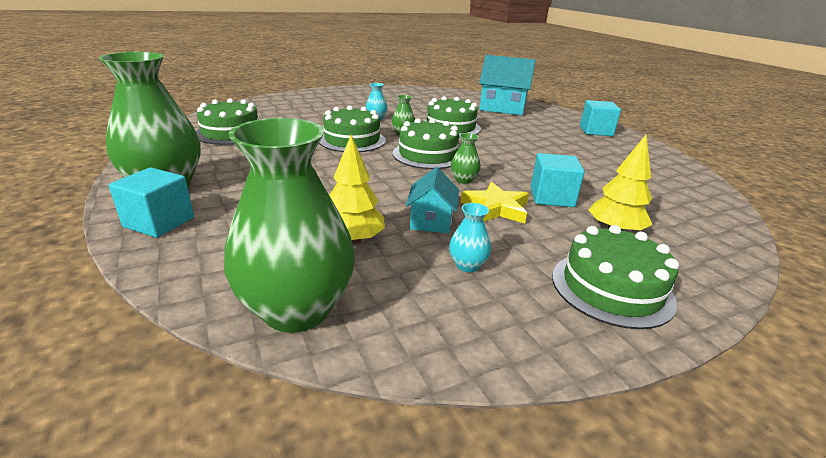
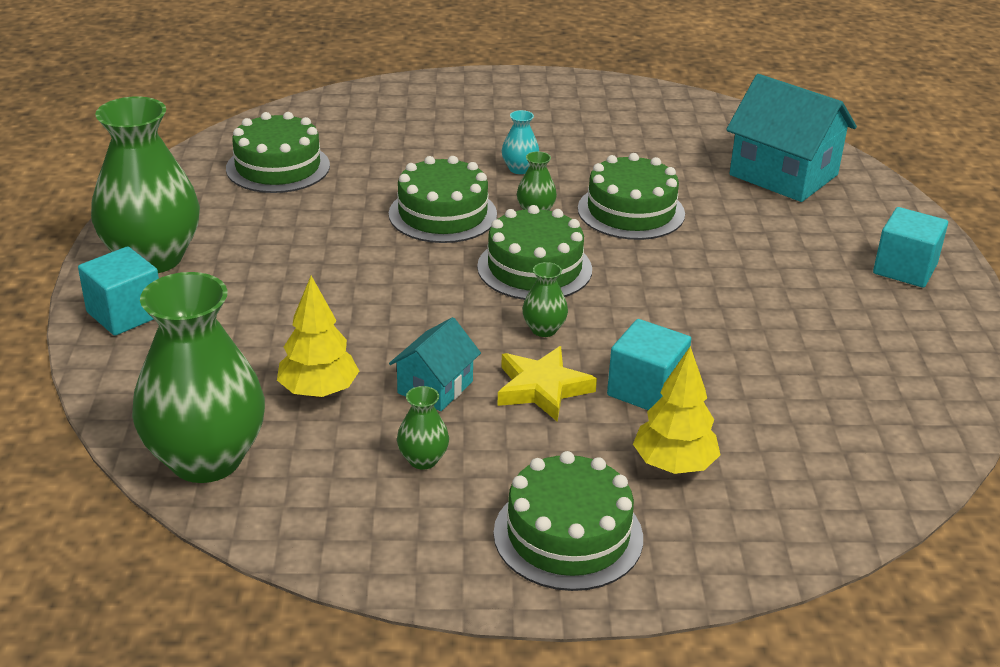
camera: 25 degrees right, 5 degrees up
(467, 265) = (423, 460): turquoise vase -> green vase

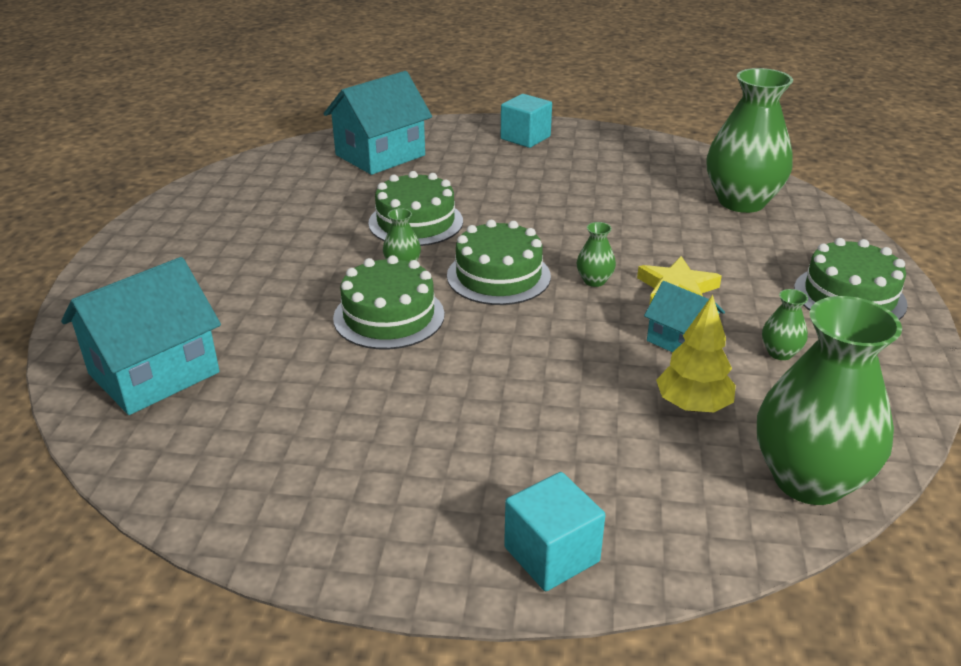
camera: 80 degrees left, 0 degrees up
(153, 258) = (427, 534): green vase -> green vase (741, 202)
(278, 167) = (235, 425): green cake -> none
(340, 126) = (154, 373): none -> turquoise house
(519, 169) = (316, 267): turquoise vase -> none
(646, 390) = (675, 247): turquoise cube -> none
(673, 465) = (761, 248): yellow tree -> none

